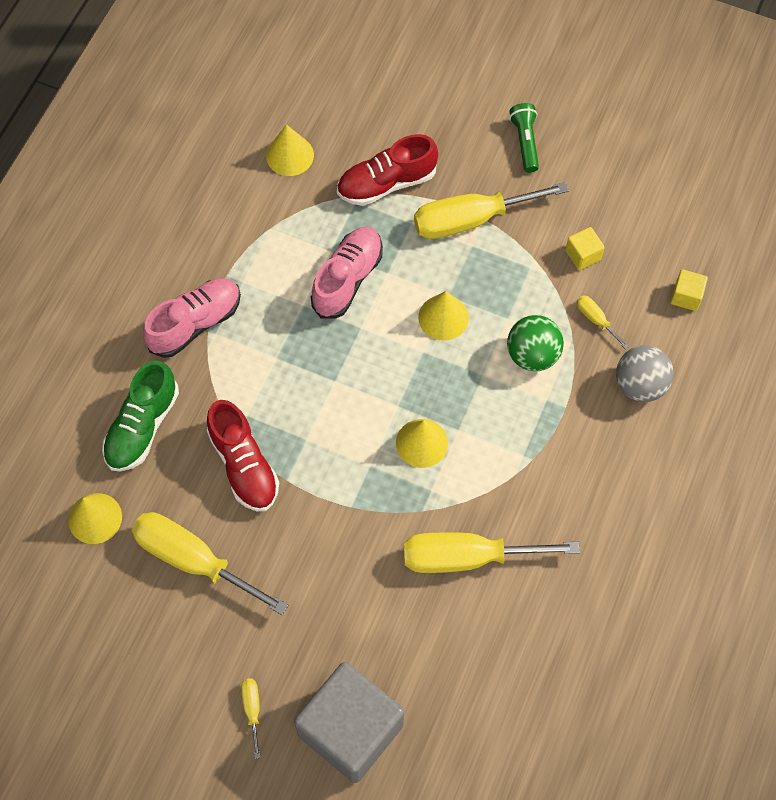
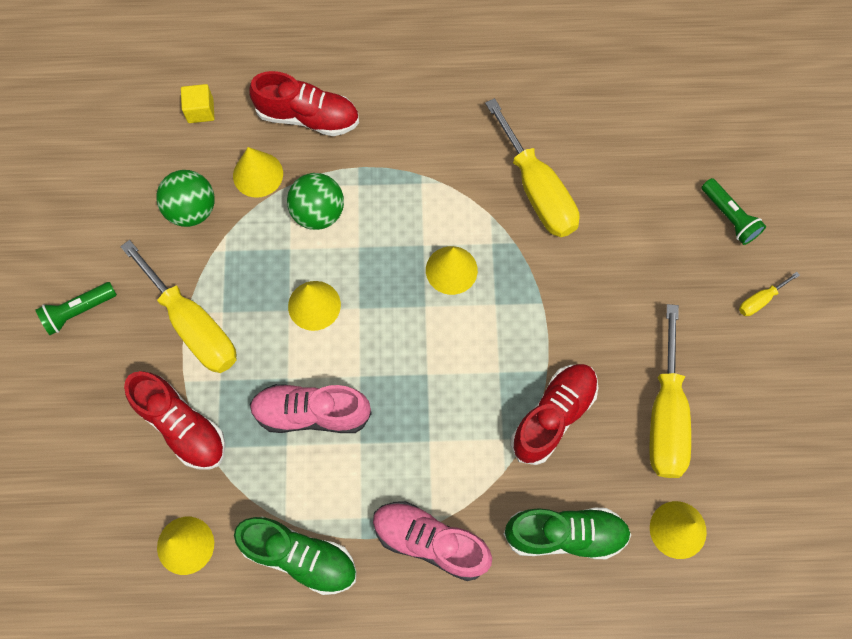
camera: 115 degrees left, 5 degrees up
(237, 228) = (300, 556): none -> green shoe
(351, 730) = (729, 217): grey cube -> green flashlight
(583, 255) = (192, 210): yellow cube -> green ball
(596, 320) = (258, 174): yellow screwdriver -> yellow cone
(640, 385) = (308, 117): grey ball -> red shoe

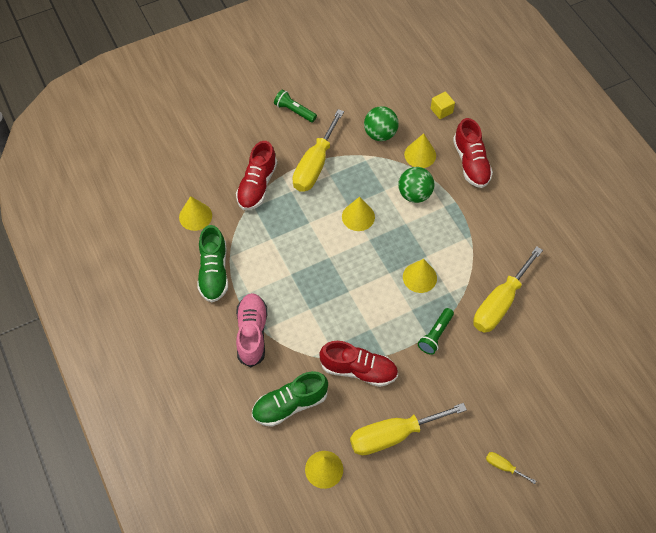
camera: 65 degrees right, 10 degrees down
(311, 413) = (295, 243): pink shoe -> none
(565, 534) = (290, 404): green shoe -> green shoe turned 90 degrees clockwise
(729, 217) = (552, 426): green flashlight -> green flashlight (435, 335)

